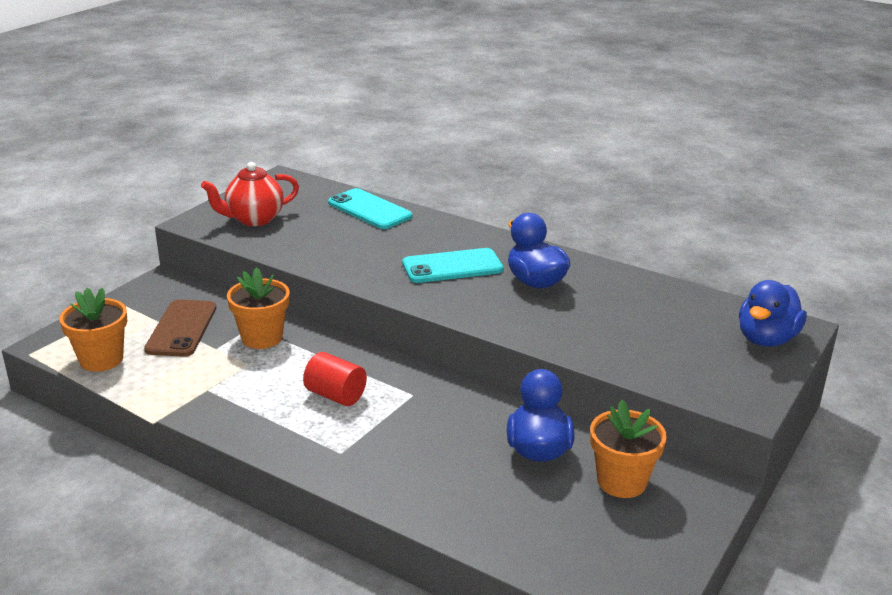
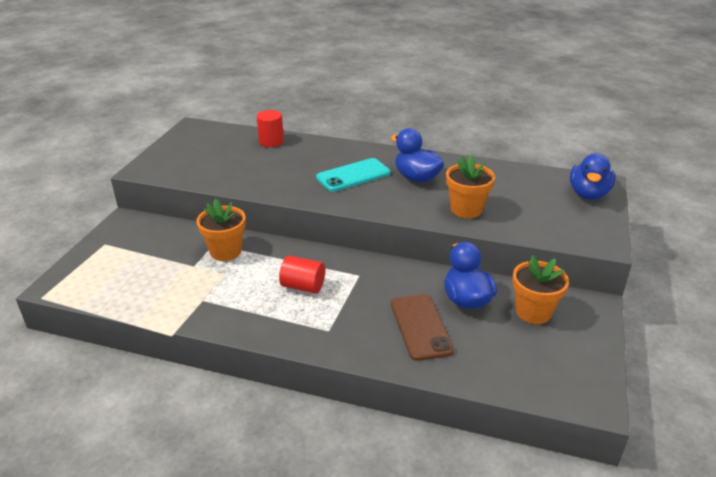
camera: 15 degrees left, 5 degrees up
(101, 359) = (105, 291): orange flower pot -> orange flower pot (466, 209)
(181, 328) = (159, 255): brown phone -> brown phone (420, 327)
(254, 219) = (187, 161): red teapot -> none
(369, 210) = (271, 142): turquoise phone -> red cylinder

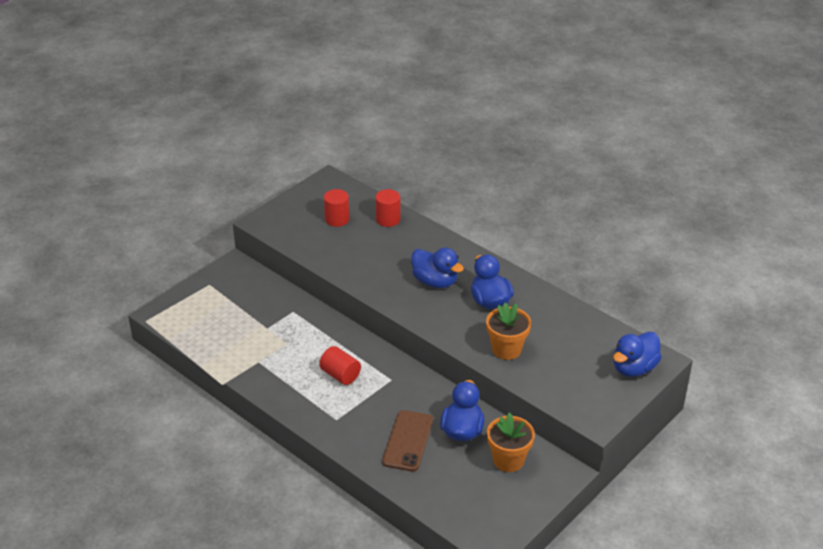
camera: 25 degrees right, 5 degrees up
(221, 152) = (337, 219): none -> red cylinder
(225, 251) = (299, 322): orange flower pot -> none
(353, 175) = (435, 281): turquoise phone -> blue duck

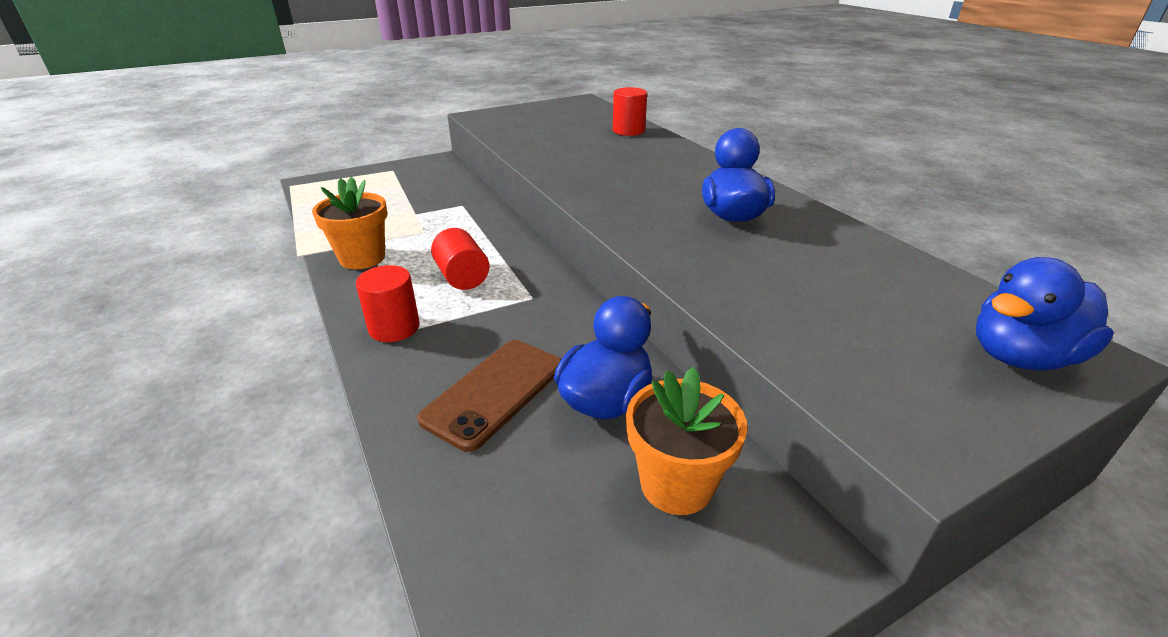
camera: 20 degrees right, 5 degrees down
(337, 219) = (566, 124): red cylinder -> red cylinder (394, 328)
(435, 281) = (656, 185): blue duck -> none
(506, 349) = (737, 275): orange flower pot -> orange flower pot (362, 258)

